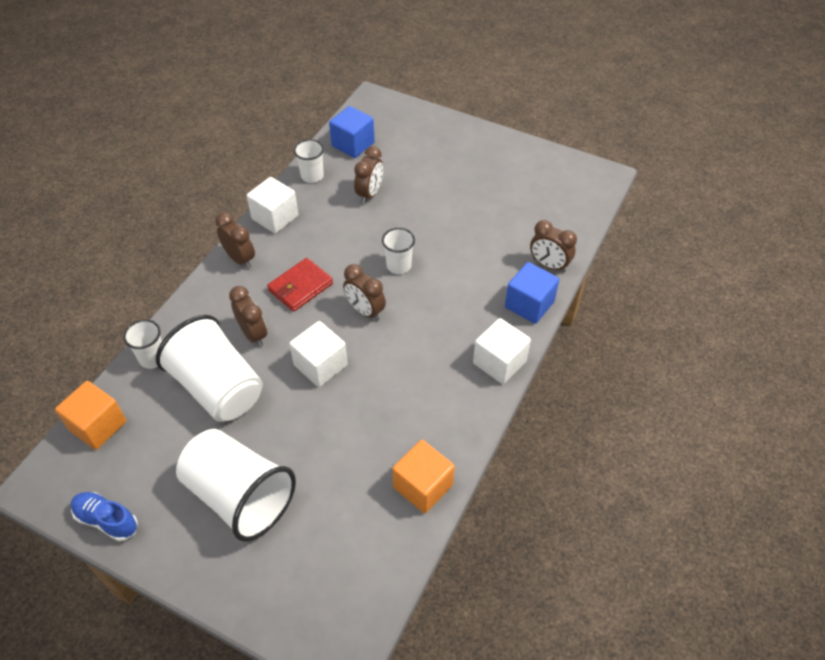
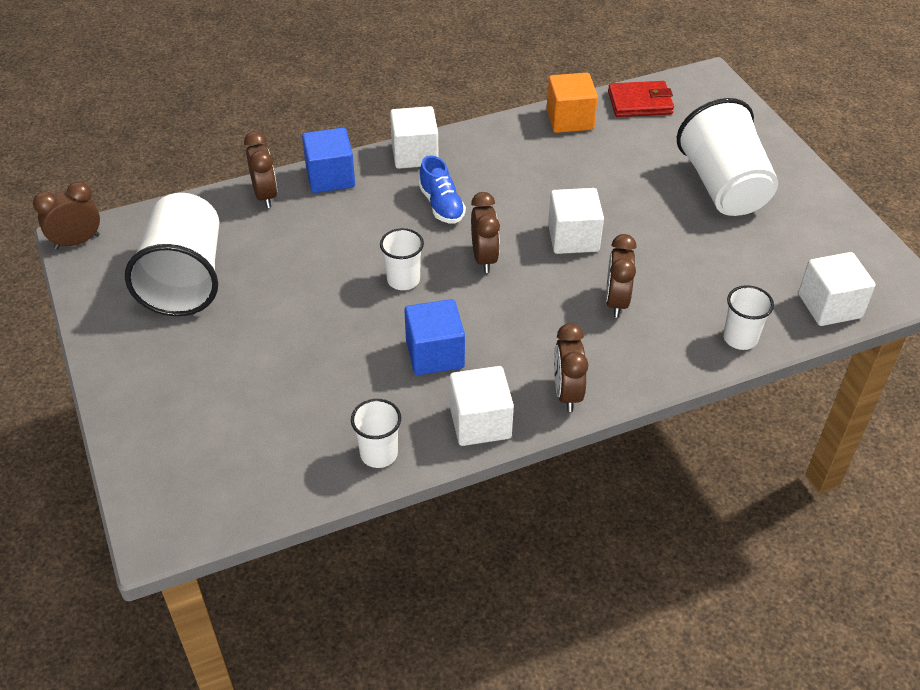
camera: 140 degrees left, 5 degrees down
(98, 426) = (829, 306): orange cube -> white cube
(107, 520) = (850, 229): blue shoe -> blue shoe (441, 205)
(218, 388) = (688, 273): white cup -> white cup (185, 278)
(300, 287) = (526, 319): red wallet -> red wallet (640, 103)
(353, 144) = (276, 469): blue cube -> blue cube (435, 354)
(370, 194) = (338, 380): brown clock -> brown clock (77, 242)

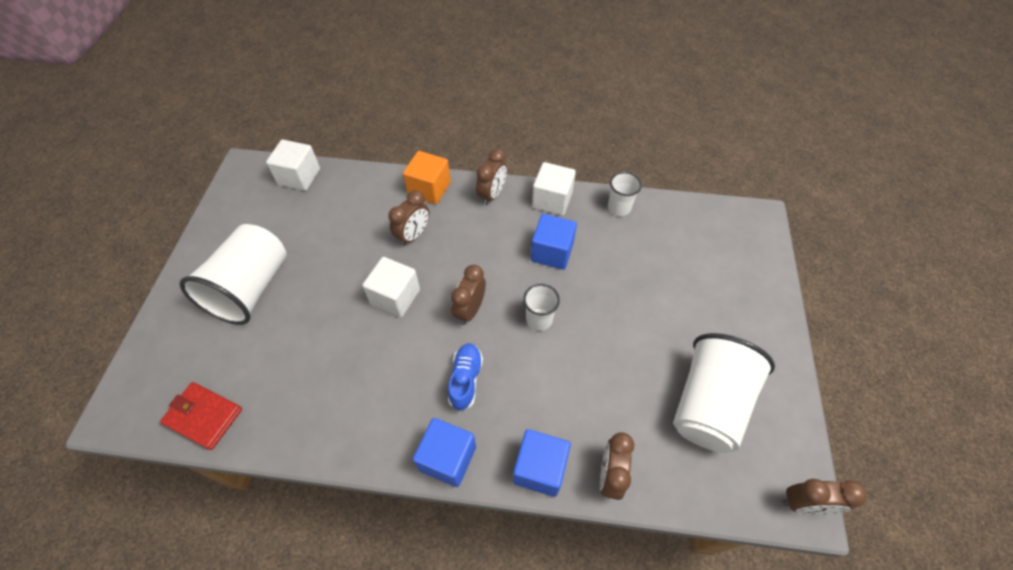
camera: 150 degrees left, 10 degrees up
(415, 154) = (447, 458): white cube -> blue cube
(570, 119) = (281, 428): orange cube -> orange cube (429, 189)
(740, 338) = (368, 181): white cup -> none

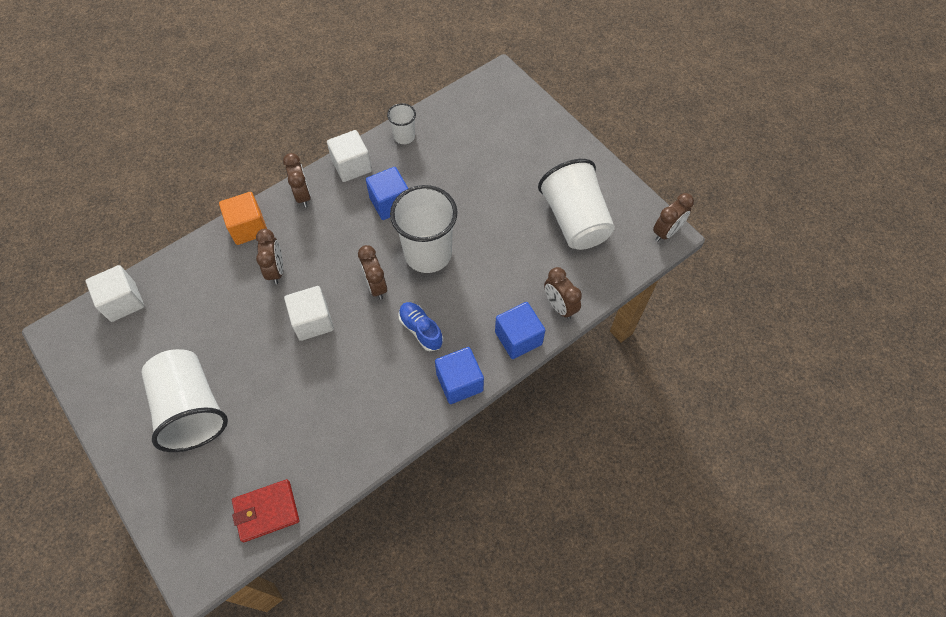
camera: 45 degrees left, 5 degrees up
(539, 319) = (428, 254): white cup -> white cup, size x2.03

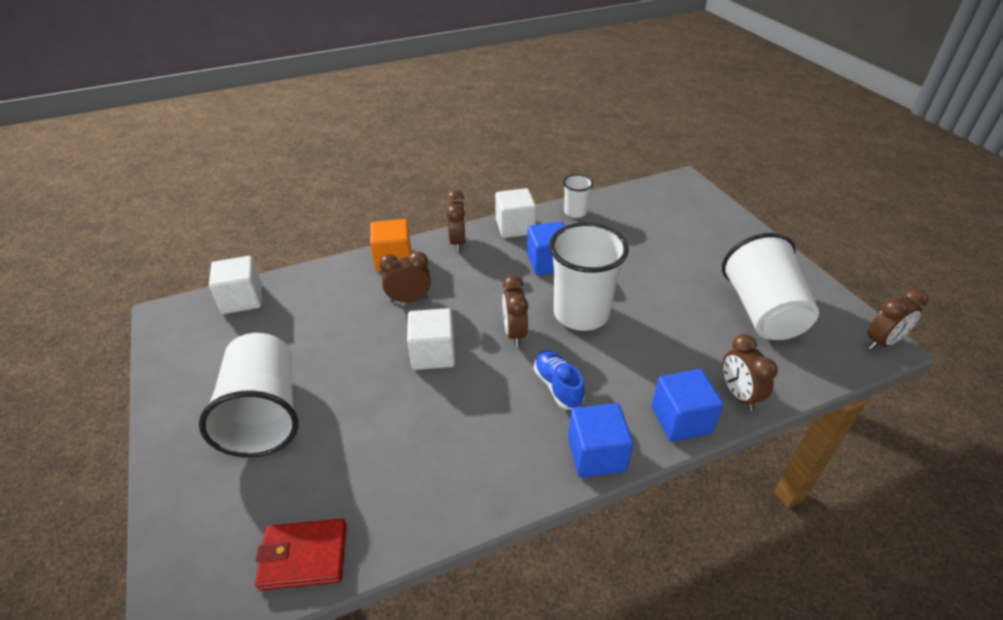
camera: 15 degrees right, 20 degrees down
(276, 270) = (409, 299): brown clock -> brown clock turned 105 degrees counterclockwise

